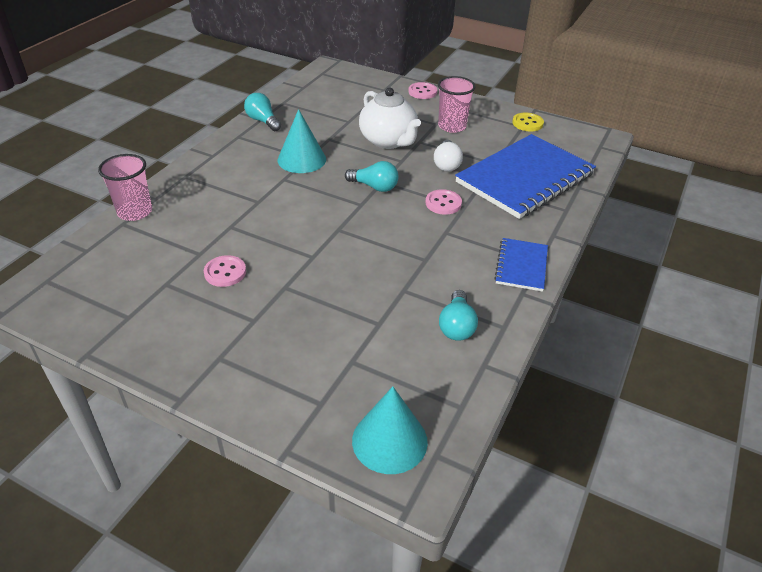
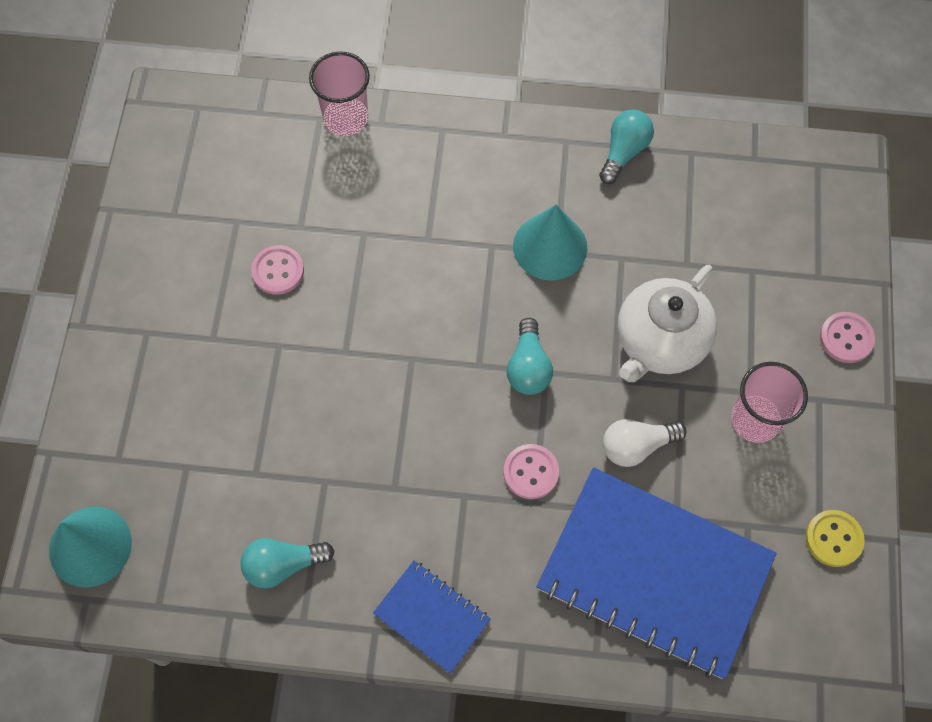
camera: 70 degrees right, 25 degrees up
(521, 266) = (432, 617): blue notebook -> blue notebook turned 45 degrees clockwise

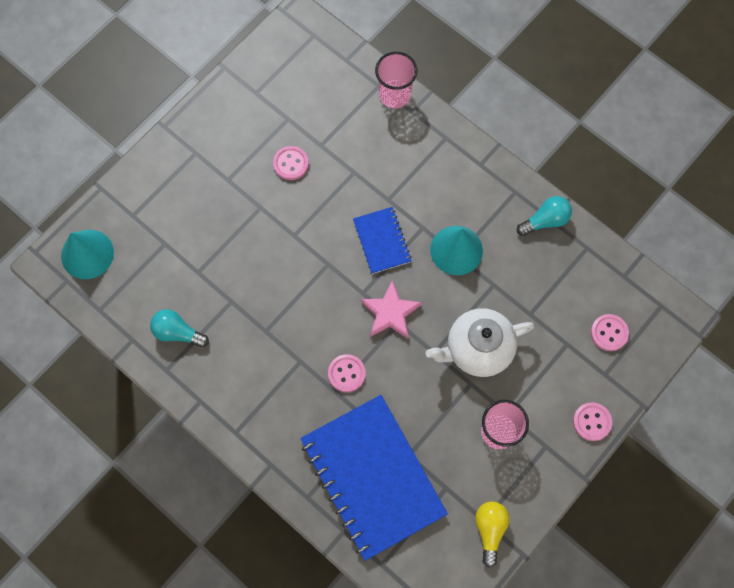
camera: 35 degrees right, 5 degrees up
(432, 617) = (234, 415): blue notebook -> blue notebook (381, 241)
(528, 367) = (390, 313): turquoise light bulb -> pink star
(636, 446) = (417, 399): white light bulb -> none
(787, 229) = (609, 333): none -> pink button
(833, 539) = (490, 530): yellow button -> yellow light bulb

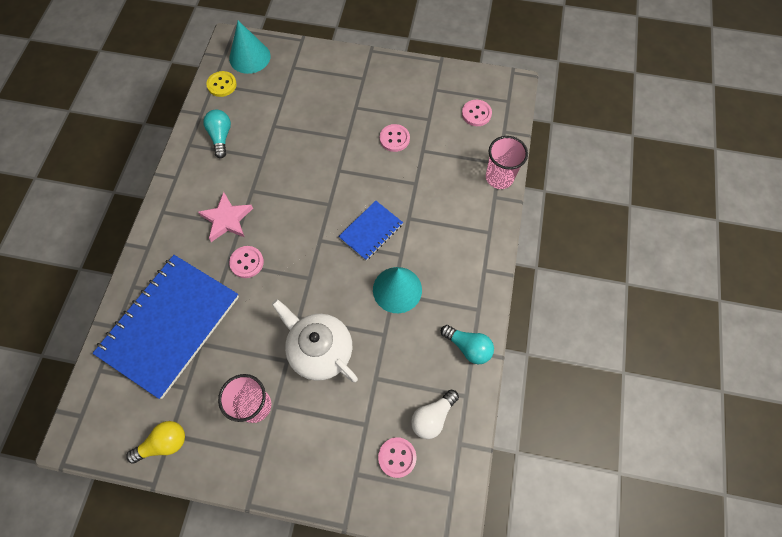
camera: 60 degrees right, 5 degrees down
(107, 301) = (222, 85): none -> yellow button
(390, 313) = (314, 268): pink star -> pink star (227, 219)
(590, 285) = (432, 417): none -> white light bulb
(592, 422) = (304, 484): pink button -> pink button (476, 114)

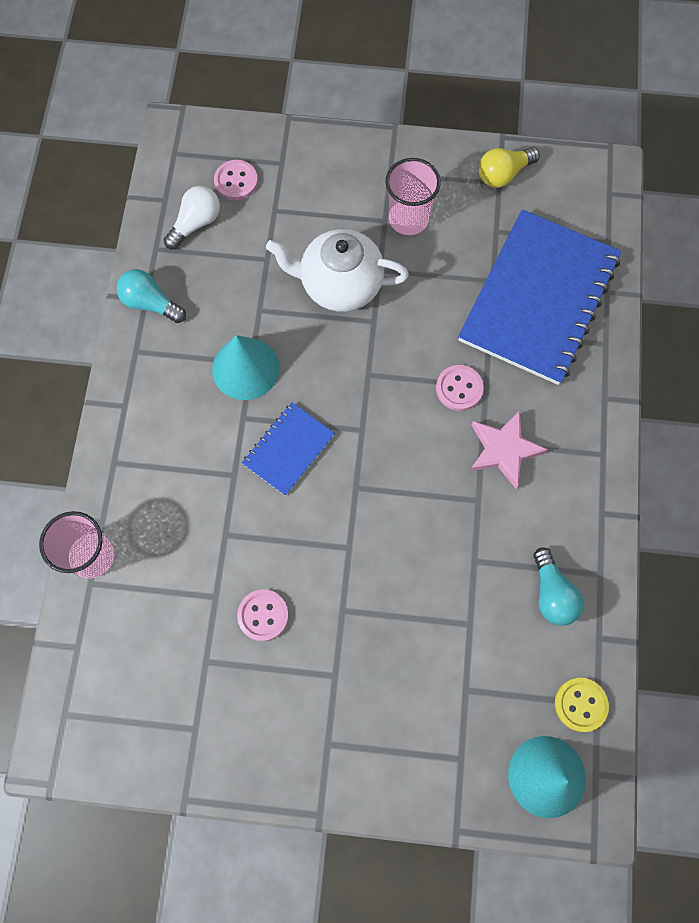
camera: 175 degrees right, 5 degrees up
(320, 350) = (339, 284): white teapot -> white teapot turned 150 degrees clockwise
(476, 114) = (123, 680): pink button -> none

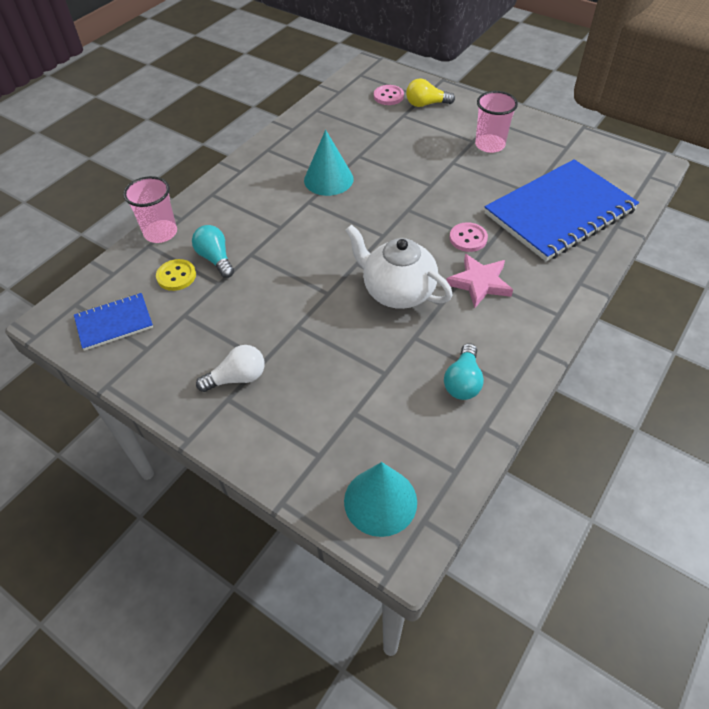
camera: 30 degrees right, 20 degrees down
(151, 303) = (294, 132): turquoise light bulb -> turquoise light bulb (216, 259)
(196, 223) = (349, 107): white light bulb -> white light bulb (237, 378)
(263, 615) = (241, 306): pink button -> none
(288, 449) = (325, 227): blue notebook -> blue notebook (114, 323)
(339, 284) = (420, 160): white teapot -> white teapot (397, 291)
(503, 174) = (572, 144): yellow light bulb -> yellow light bulb (426, 104)
(580, 704) = (441, 465): yellow button -> yellow button (176, 276)

